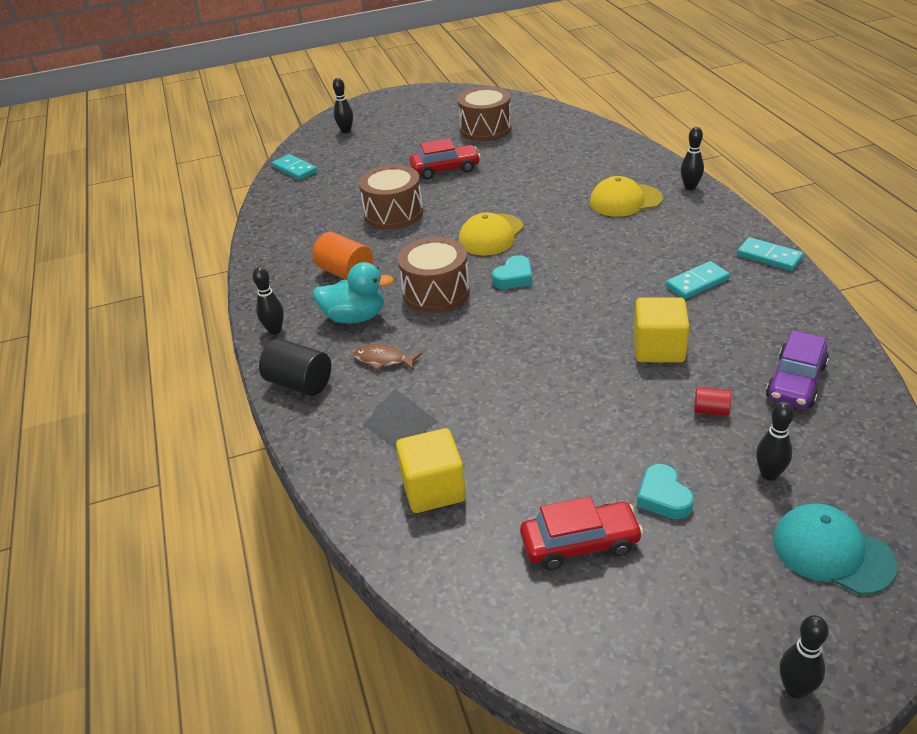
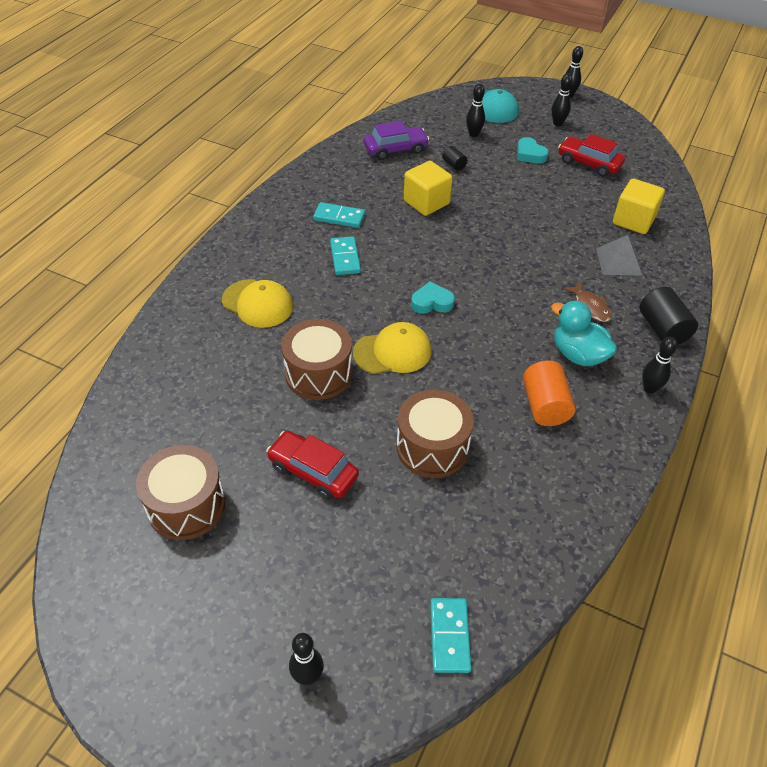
camera: 140 degrees left, 10 degrees up
(436, 292) = (498, 331): brown drum -> brown drum (318, 373)
(663, 497) = (530, 154): turquoise heart -> turquoise heart turned 120 degrees clockwise
(690, 187) = (200, 278): black bowling pin -> black bowling pin (557, 123)
(711, 410) = (454, 165): red cylinder -> black cylinder
(769, 257) = (273, 201): turquoise domino -> turquoise domino (345, 258)

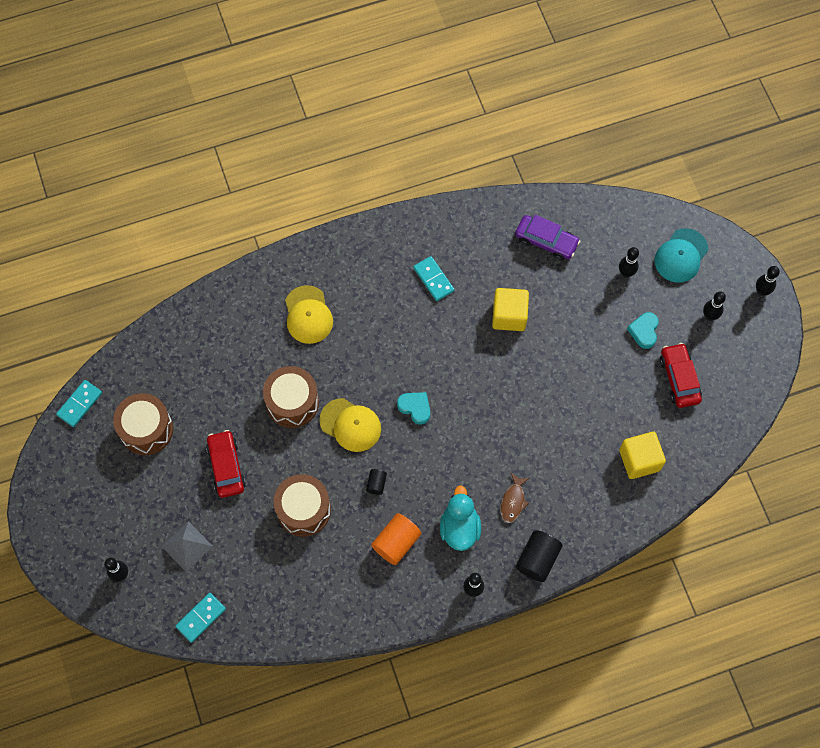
camera: 45 degrees right, 20 degrees up
(345, 258) = (399, 321): turquoise domino -> turquoise domino (79, 404)
(454, 165) = (572, 294): black cylinder -> black cylinder (376, 484)
(618, 261) = (580, 484): grey pyramid -> grey pyramid (187, 546)

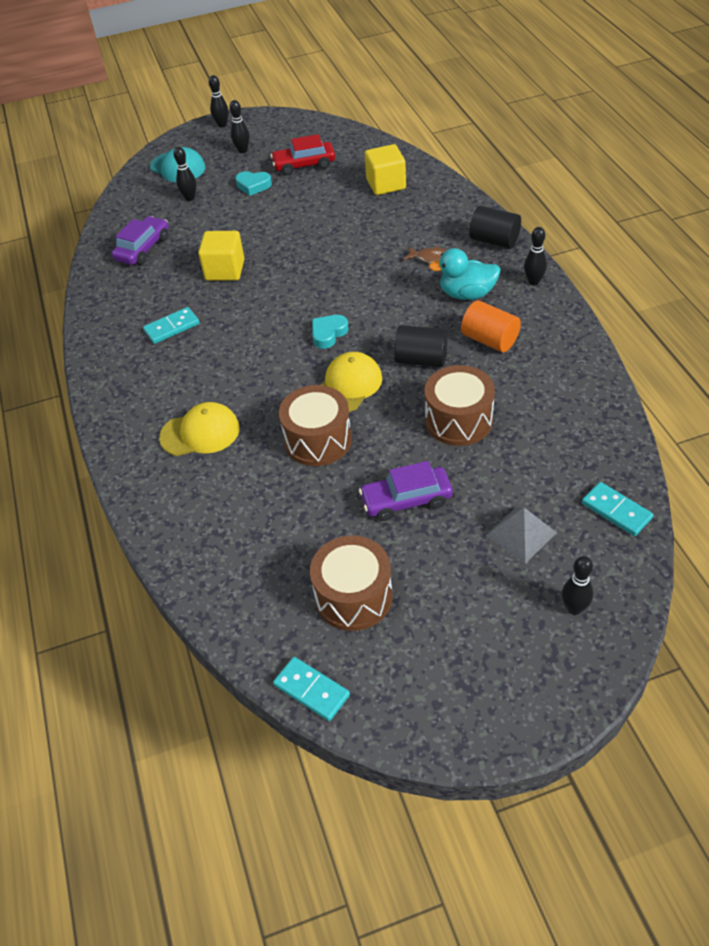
camera: 85 degrees left, 20 degrees down
(226, 467) = (406, 500): red car -> purple car
(376, 484) = (421, 359): black cylinder -> black cylinder, size x1.87

